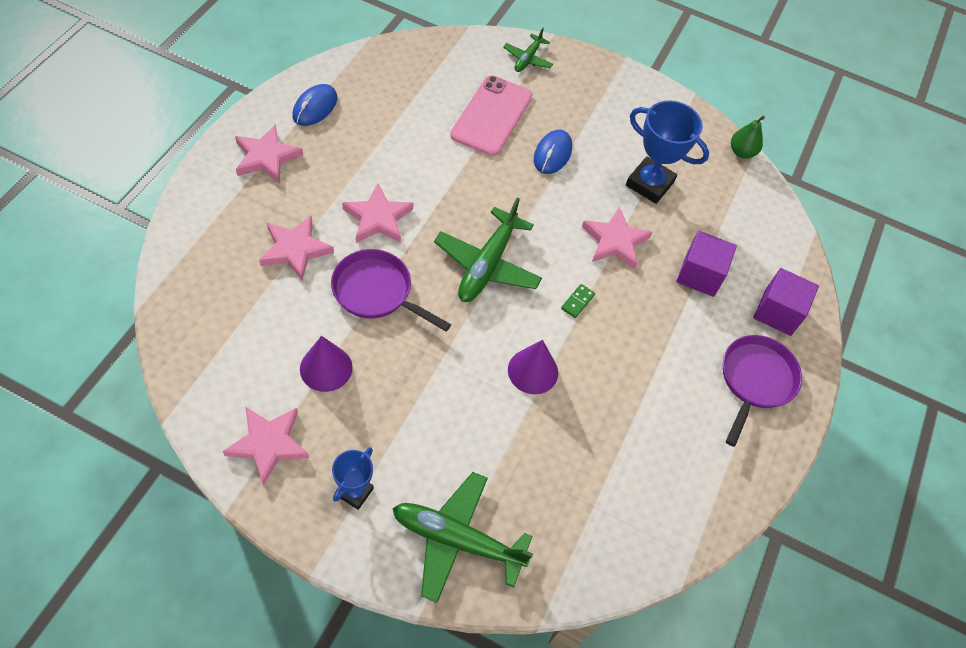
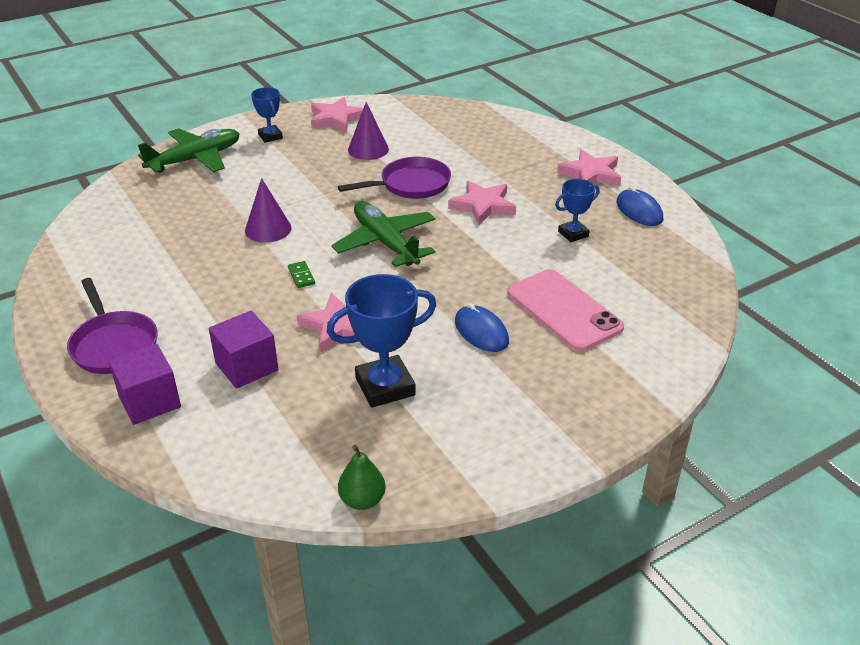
camera: 130 degrees right, 20 degrees down
(295, 249) = (482, 163): pink star -> none
(382, 140) = (573, 234): none -> blue trophy
(527, 59) = (641, 372): green plane -> none

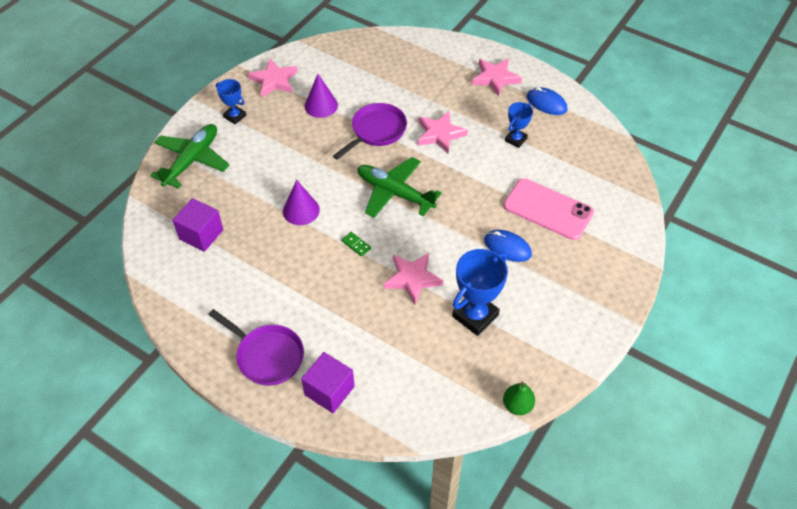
camera: 25 degrees left, 15 degrees up
(246, 366) = (374, 336): purple cube -> purple cube (201, 234)

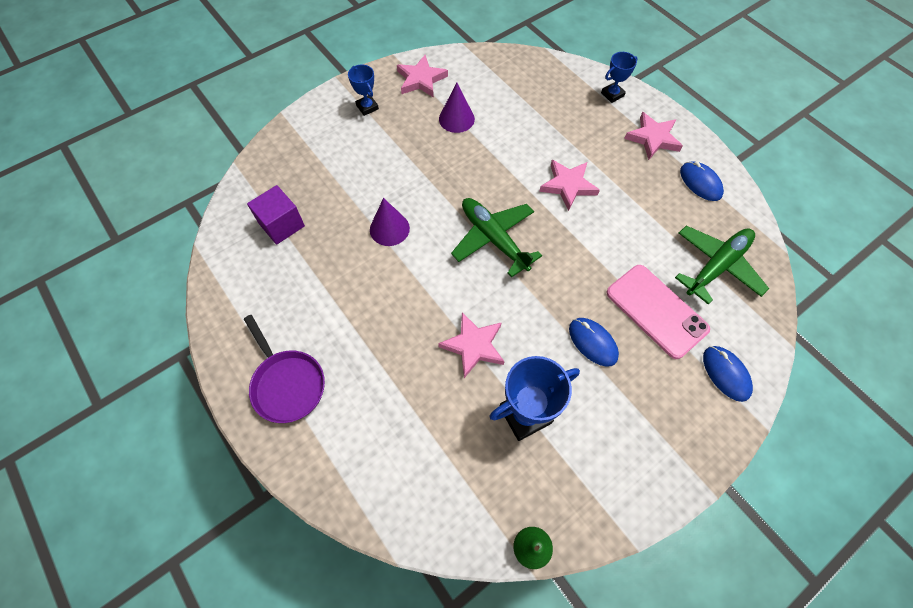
camera: 20 degrees right, 10 degrees up
(192, 160) = (307, 142): green plane -> green plane (717, 266)
(329, 390) = (333, 449): purple cube -> none
(356, 245) = (430, 286): green domino -> none
(376, 131) = (502, 163): purple pan -> none
(516, 139) = (649, 216): blue trophy -> blue trophy (612, 94)
(617, 239) = (726, 374): none -> blue mouse

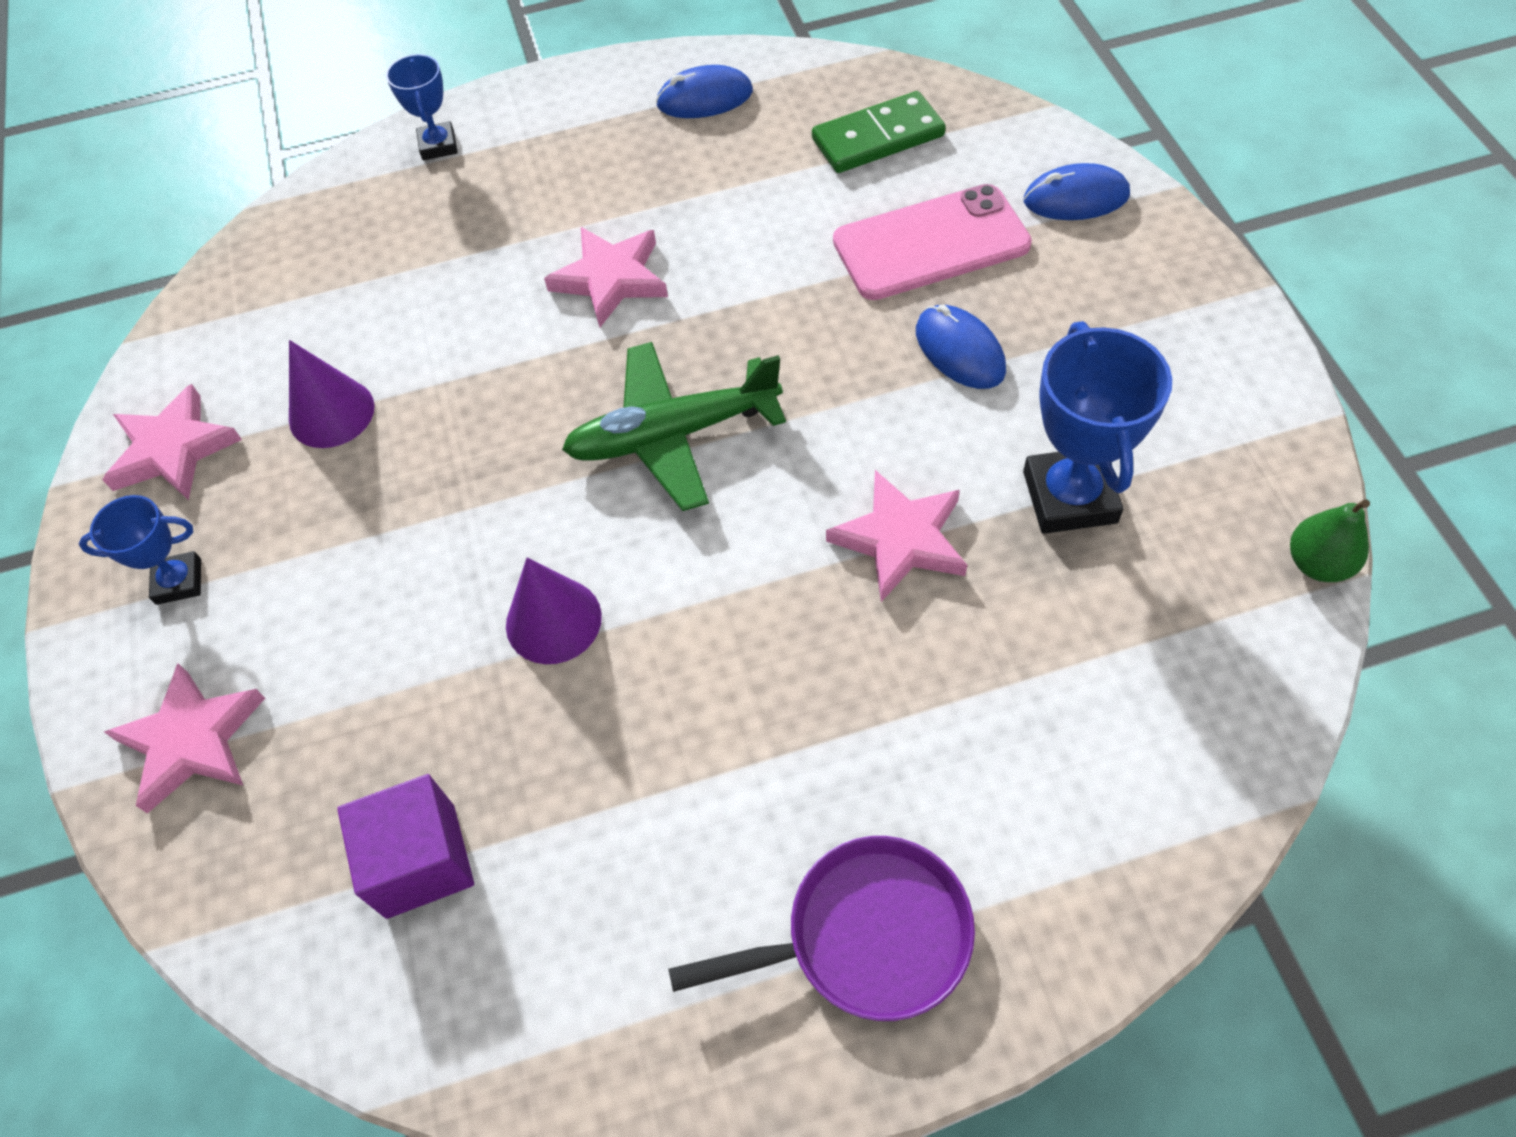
camera: 65 degrees left, 5 degrees down
(592, 342) = (959, 351): blue mouse -> blue mouse turned 75 degrees clockwise
(653, 138) = (575, 125): pink star -> pink star (192, 740)
(717, 266) = (877, 137): green plane -> green domino

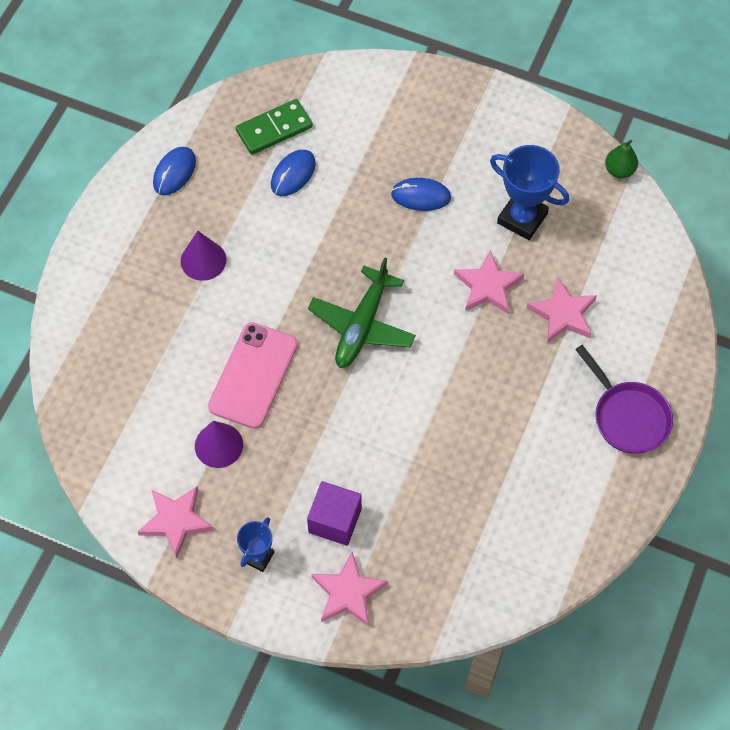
camera: 55 degrees left, 5 degrees up
(420, 860) = (476, 539): purple cube -> purple cube (335, 520)
(438, 145) = (84, 299): blue trophy -> none
(553, 620) = (412, 428): purple cone -> purple cone (203, 260)
(610, 279) = (251, 288): pink star -> pink star (563, 314)
(866, 936) = (628, 417): purple pan -> purple pan turned 120 degrees clockwise
(877, 137) = (274, 129): green domino -> green domino turned 45 degrees clockwise
(931, 243) = (355, 160): pink phone -> pink phone (253, 375)
(1076, 198) = (385, 91): blue mouse -> blue mouse (293, 174)

